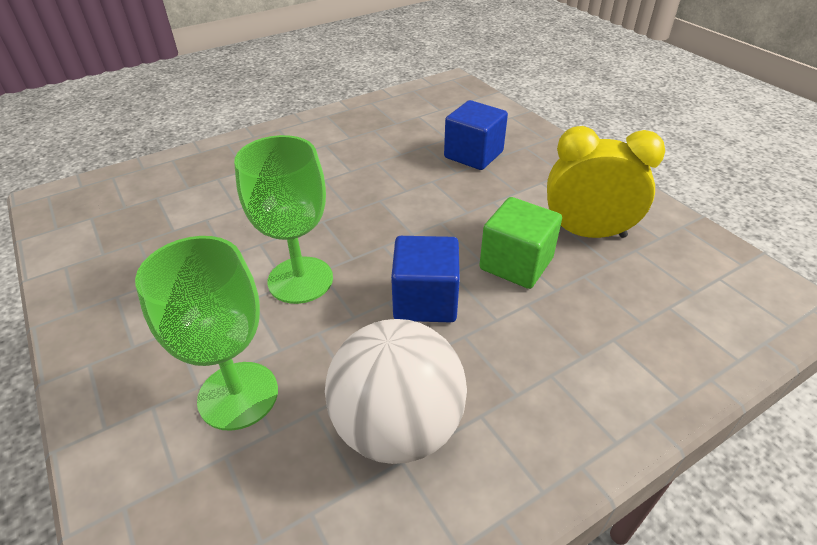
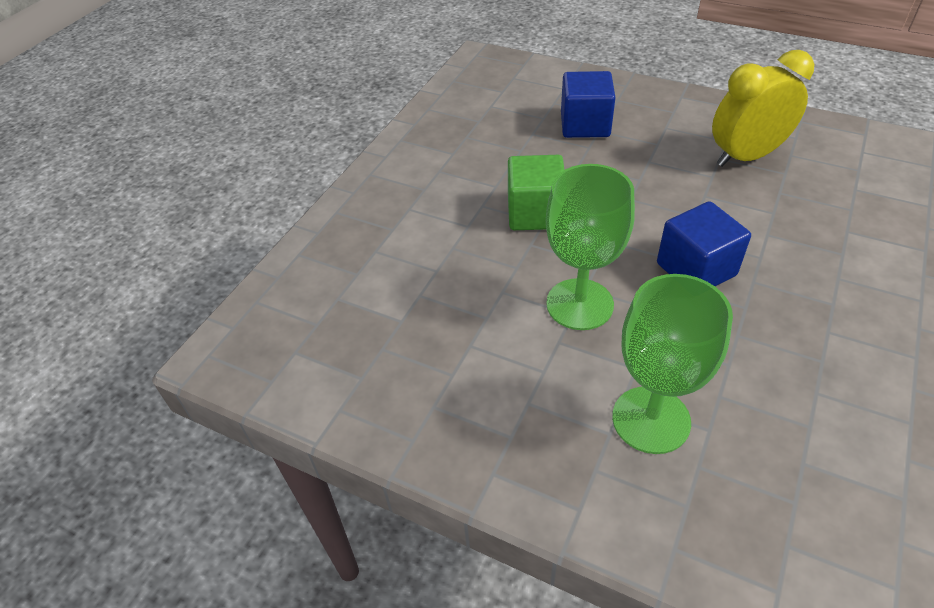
camera: 30 degrees left, 5 degrees up
(397, 427) = (787, 371): white ball -> none
(516, 264) = (725, 206): green cube -> green cube (535, 213)

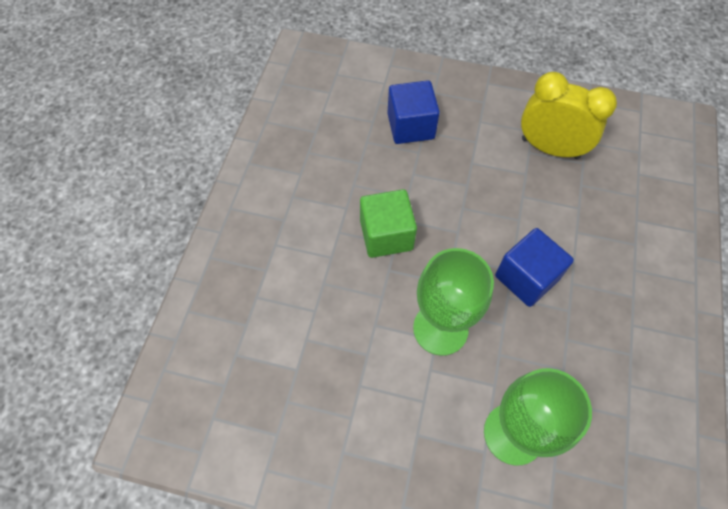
camera: 15 degrees left, 15 degrees up
(746, 156) = (550, 148): yellow clock -> yellow clock turned 60 degrees clockwise

